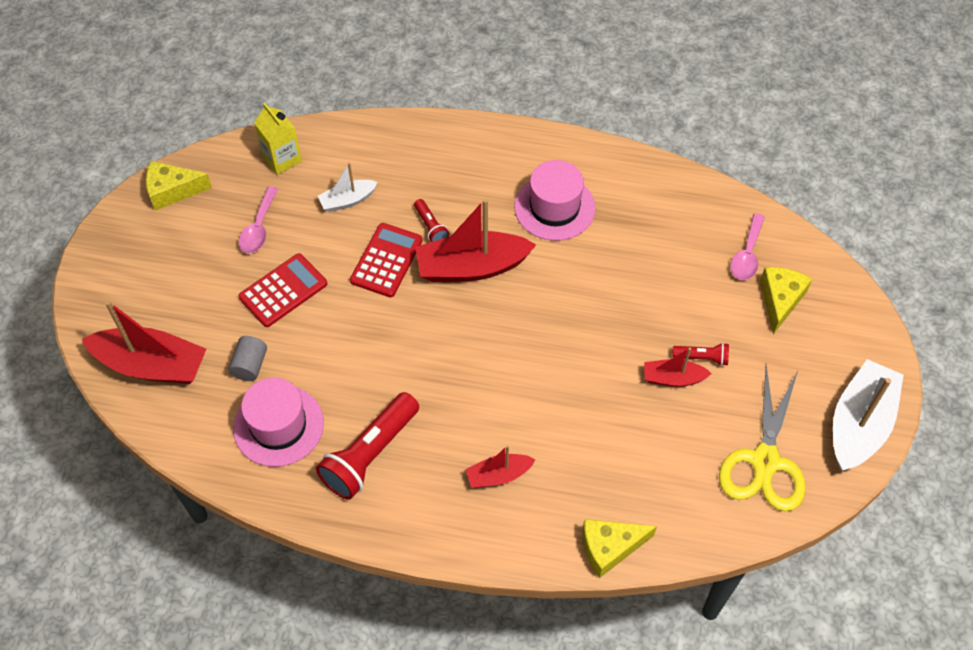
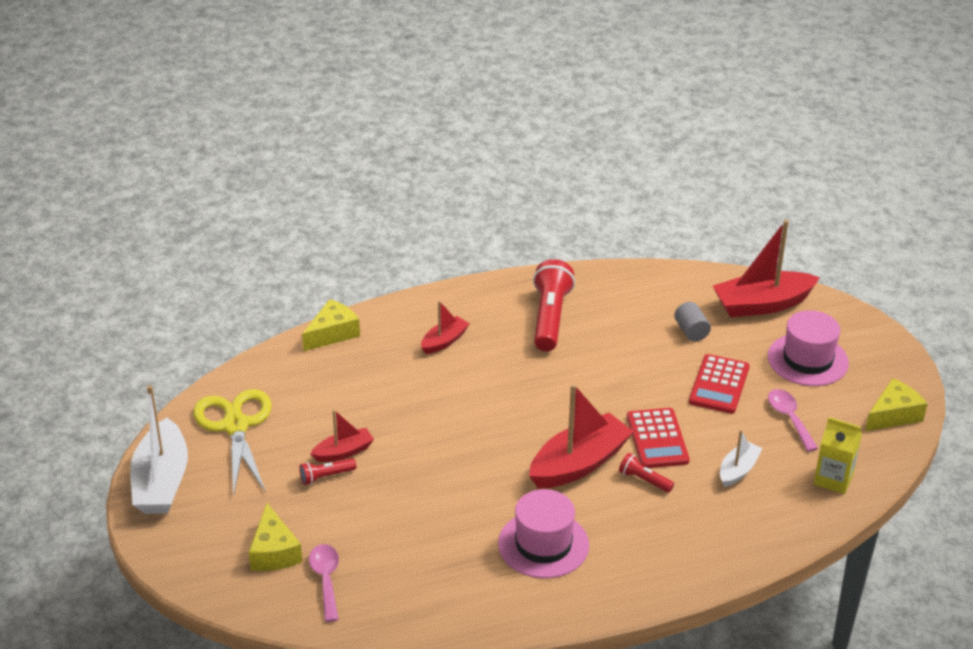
camera: 150 degrees right, 20 degrees down
(278, 425) = (632, 308): pink hat -> pink hat (807, 360)

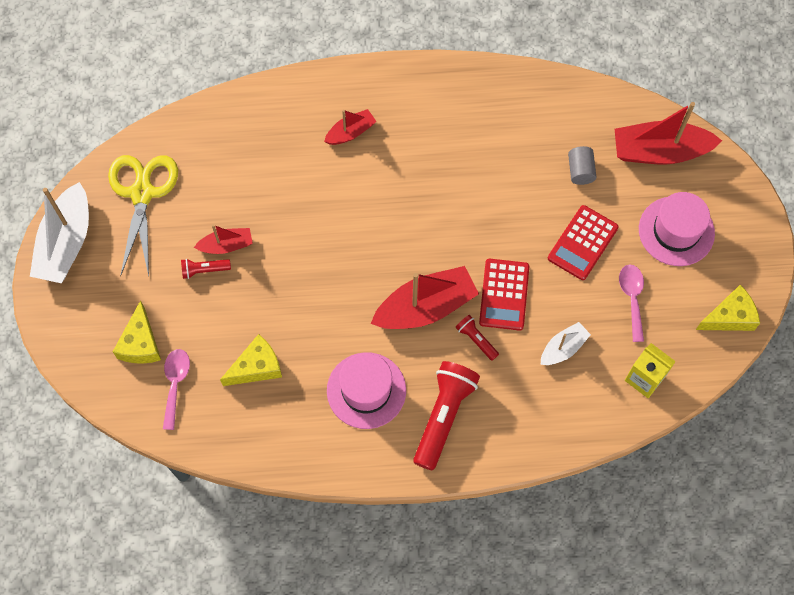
camera: 15 degrees right, 30 degrees up
(332, 333) = (253, 100): yellow cheese -> yellow cheese (256, 367)
(550, 318) = (455, 124): red flashlight -> red flashlight (444, 416)

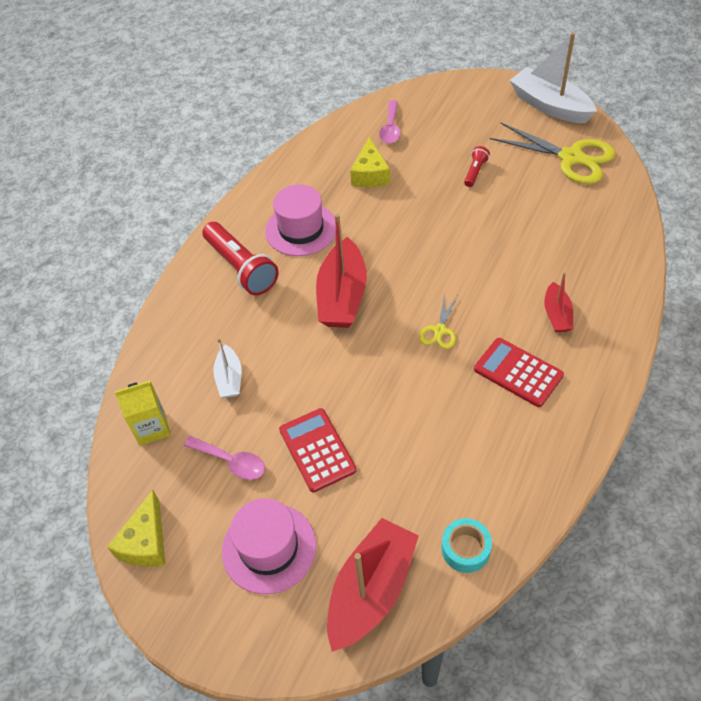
camera: 125 degrees right, 15 degrees down
(140, 343) = (436, 120): yellow cheese -> none
(175, 384) = (390, 128): pink spoon -> pink spoon turned 60 degrees clockwise
(226, 245) = (489, 191): red boat -> none
(417, 211) = (440, 330): none -> yellow scissors
(476, 339) = (287, 318): red flashlight -> none
(504, 294) = (312, 358): red calculator -> red calculator (518, 372)
(580, 171) = (397, 492): grey cylinder -> none
(593, 109) = (465, 549): none -> turquoise tape

